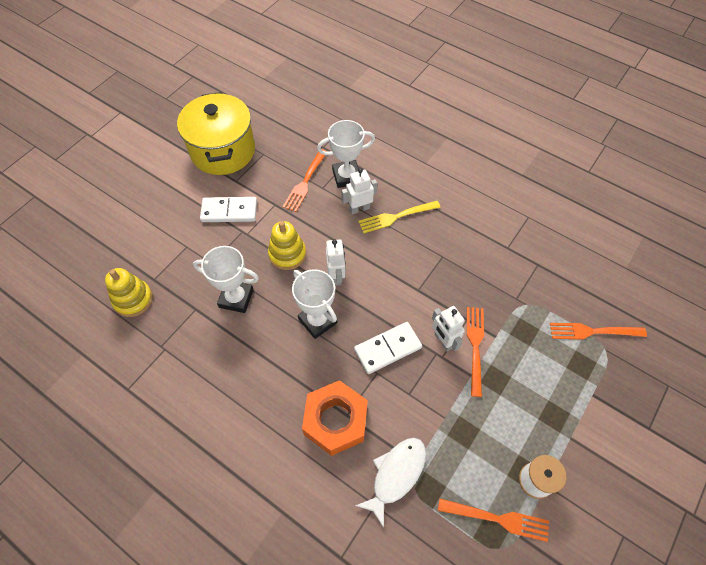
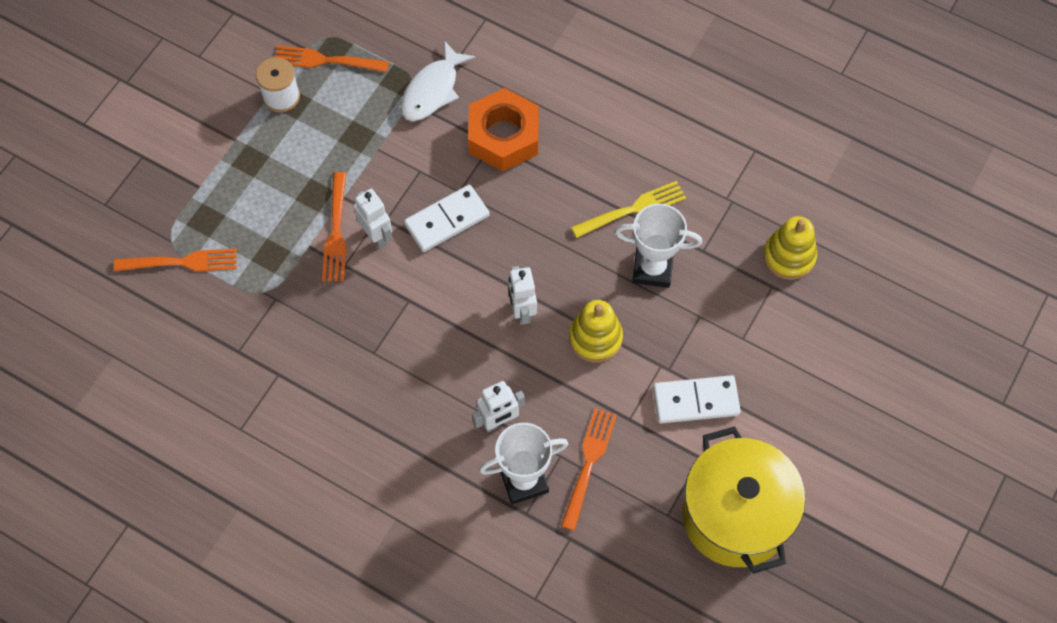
camera: 175 degrees right, 5 degrees up
(317, 321) = (539, 248): white trophy -> none
(396, 216) = (441, 412): yellow fork -> yellow fork (632, 210)

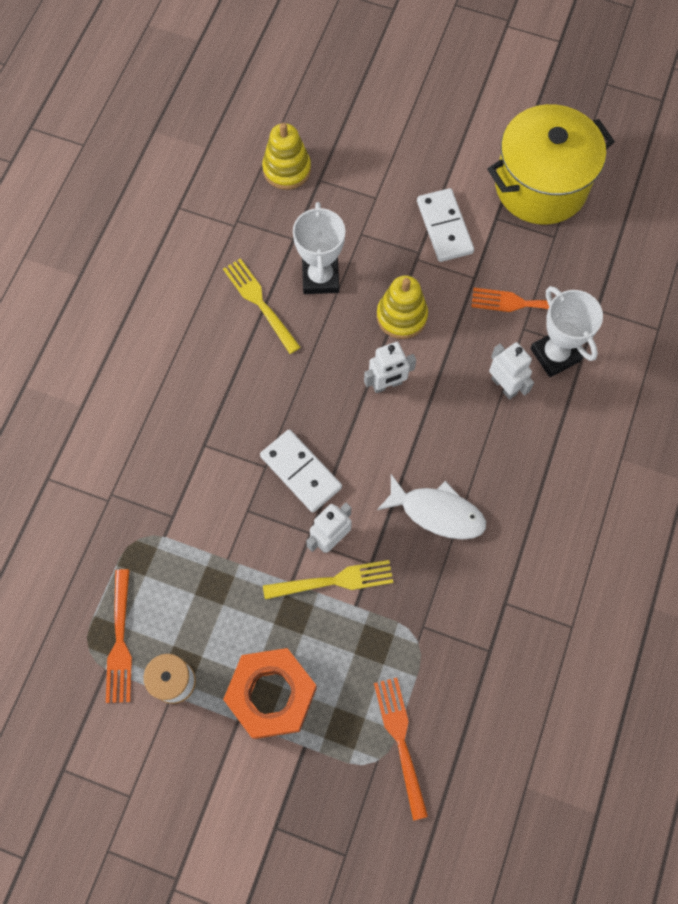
camera: 100 degrees left, 5 degrees up
(336, 231) = (333, 581): orange fork -> yellow fork
(432, 90) = (146, 516): white fish -> white fish (437, 512)
(503, 136) = (194, 434): orange nut -> orange nut (271, 695)

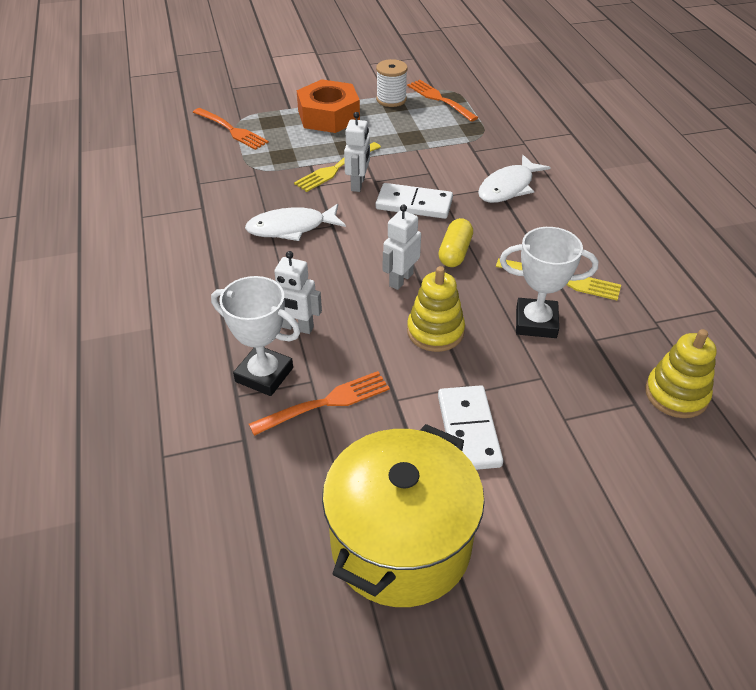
camera: 145 degrees right, 25 degrees down
(194, 438) = (508, 187): none -> white fish
(317, 386) = (455, 252): none -> yellow capsule
(320, 278) = (536, 322): white trophy -> white trophy turned 45 degrees counterclockwise
(444, 227) = (468, 430): white domino -> white domino turned 45 degrees clockwise

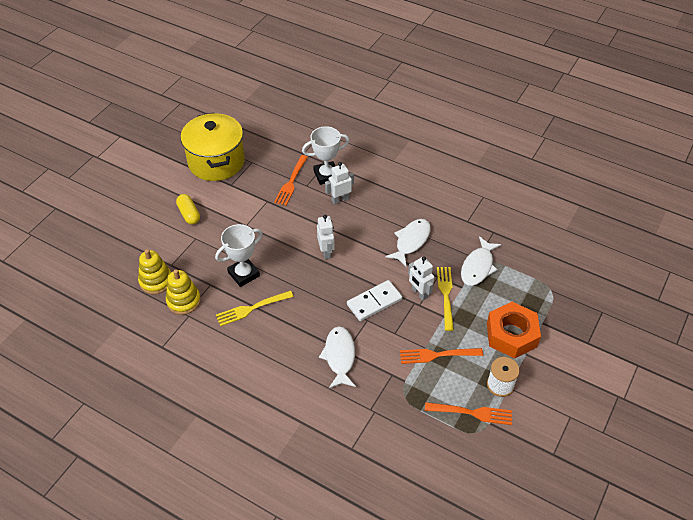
camera: 135 degrees right, 5 degrees up
(231, 130) = (541, 278): orange fork -> orange fork (438, 355)
(267, 168) = (478, 267): none -> white fish
(435, 331) = (282, 238): yellow stacking toy -> yellow stacking toy (183, 301)
(455, 252) = (319, 286): yellow capsule -> yellow capsule (189, 214)
(468, 430) = (228, 209): white domino -> none

